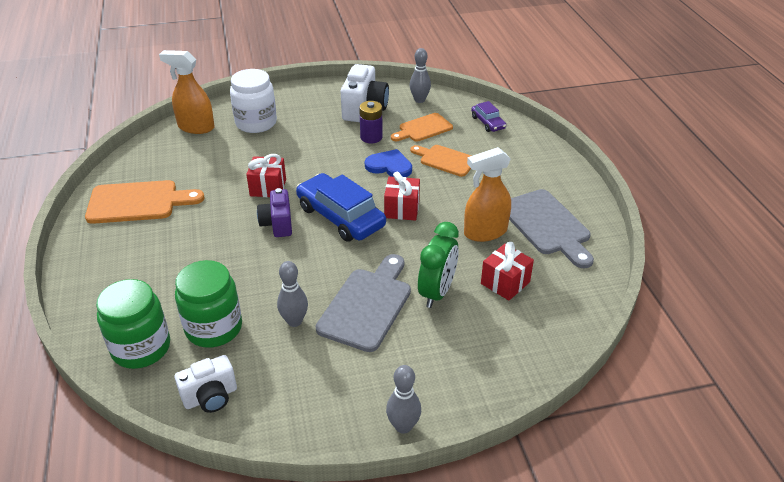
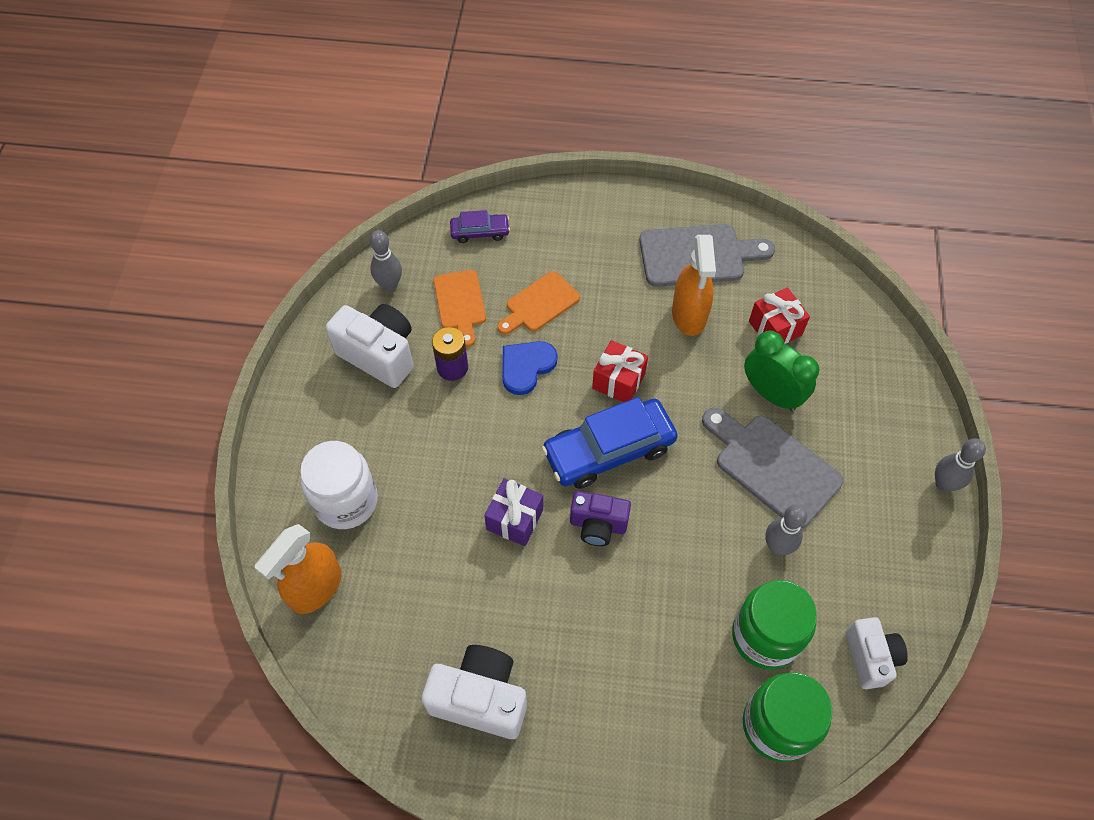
camera: 70 degrees left, 20 degrees up
(138, 202) = (480, 698): orange cutting board -> white camera
(268, 187) = (514, 519): red gift -> purple gift

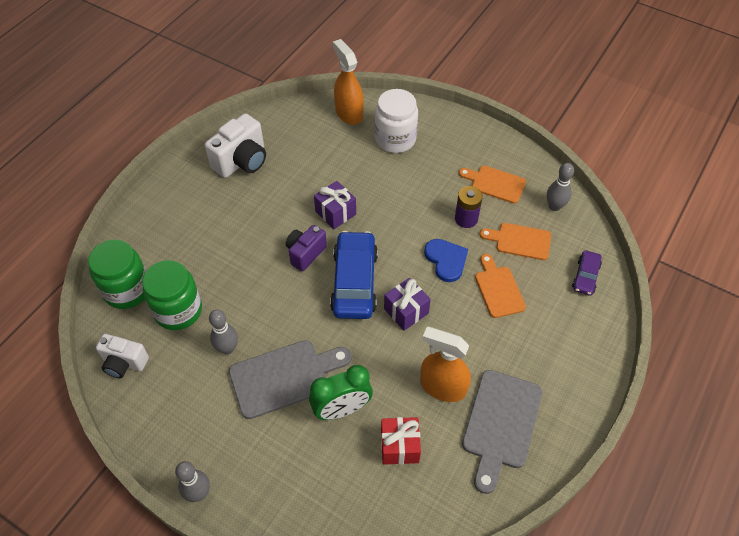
camera: 115 degrees right, 5 degrees down
(379, 355) = (495, 183): white camera -> orange cutting board
(618, 381) = (406, 311): red gift -> purple gift

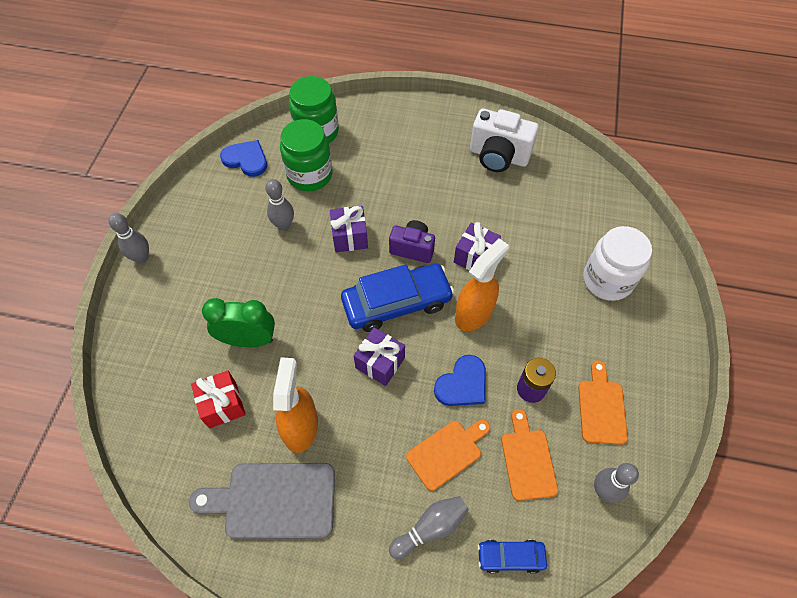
camera: 70 degrees right, 5 degrees up
(124, 363) = (246, 159): white camera -> blue heart
(269, 297) = (350, 237): none -> purple gift
(284, 377) = (268, 280): grey cutting board -> none
(342, 409) = (248, 340): green clock -> green clock turned 135 degrees clockwise
(349, 113) = (617, 223): orange spray bottle -> orange spray bottle (474, 313)
(553, 318) = (430, 528): none -> grey bowling pin
(585, 276) = (510, 557): purple car -> blue car

